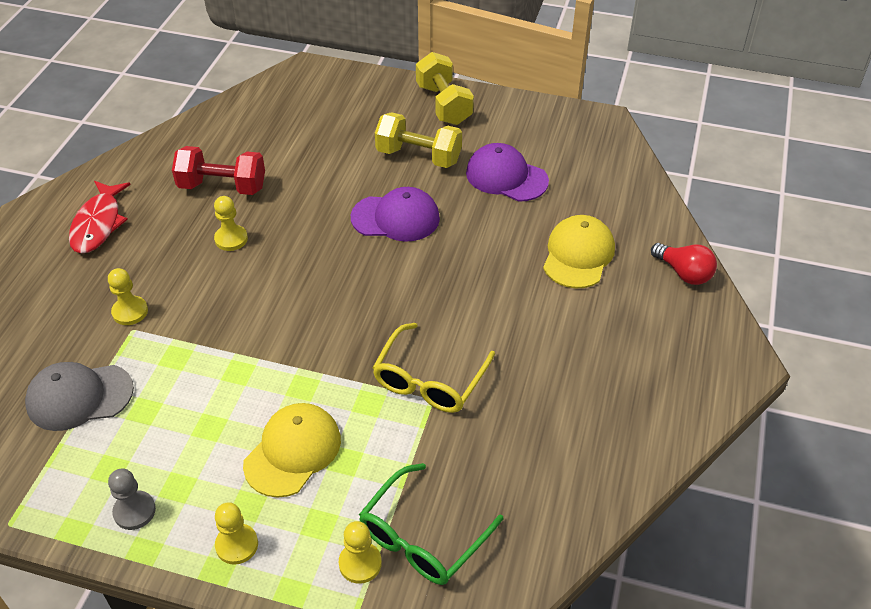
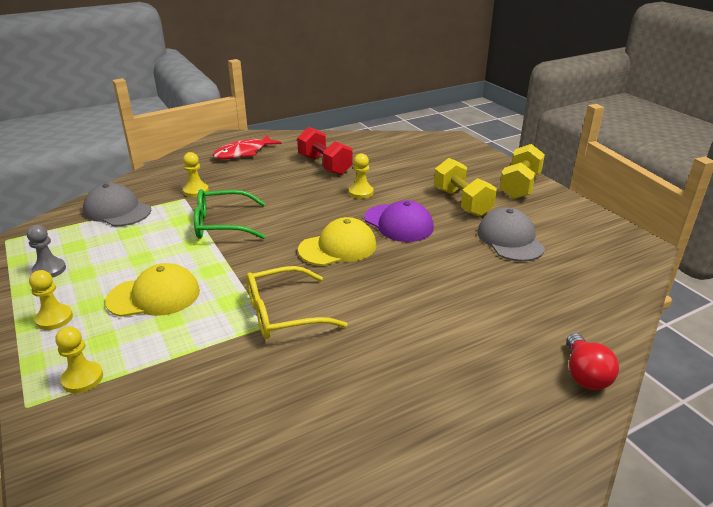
camera: 45 degrees right, 15 degrees down
(231, 239) = (291, 187): yellow pawn -> yellow pawn (361, 192)
(422, 537) = (134, 394): green glasses -> green glasses (222, 224)
(506, 177) = (510, 239): purple cap -> grey cap
(578, 255) = (501, 309): yellow cap -> yellow cap (338, 247)

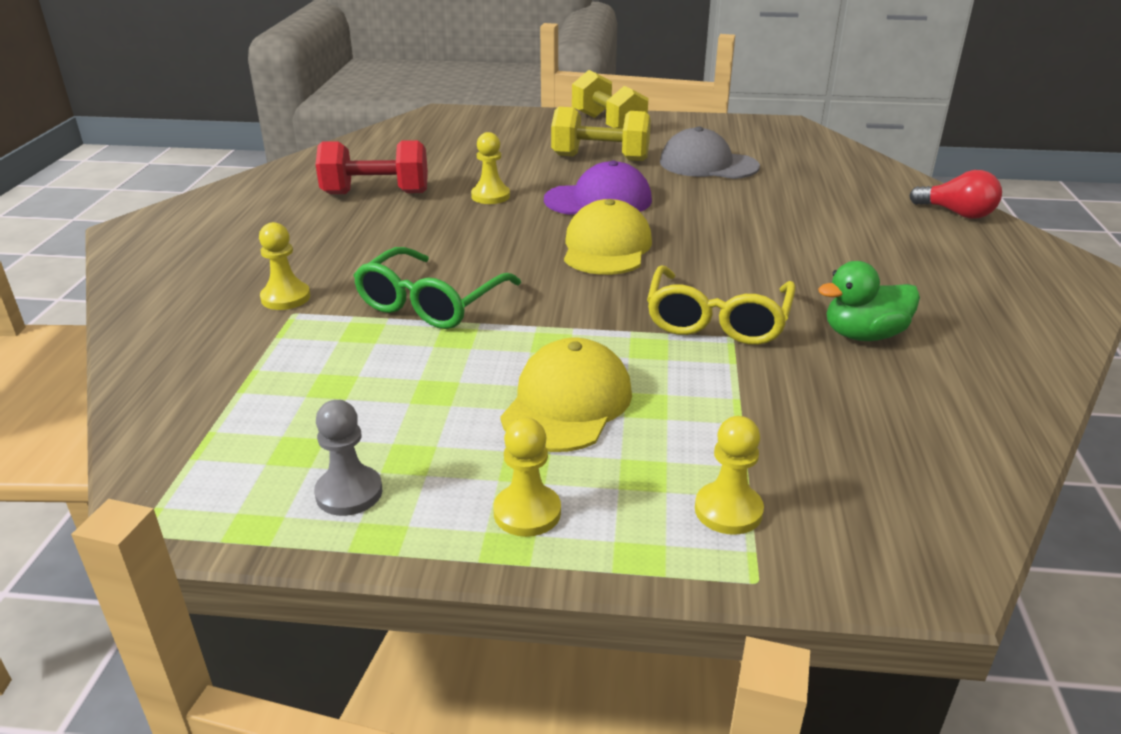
camera: 55 degrees left, 0 degrees up
(117, 210) = (231, 381): grey cap -> none
(243, 153) = (223, 231): red fish -> none
(316, 377) = (863, 335): none -> green duck

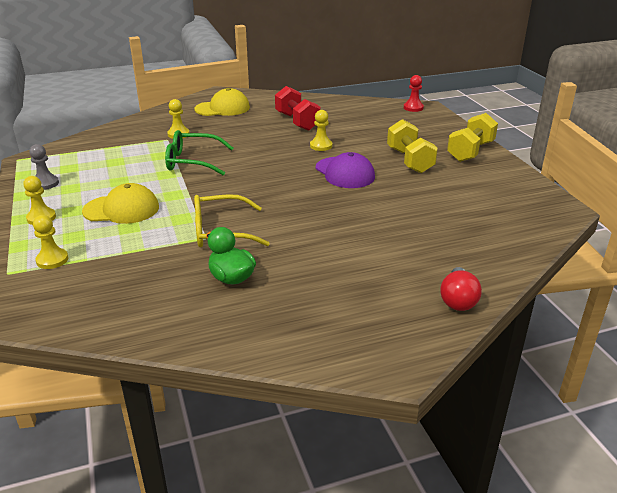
camera: 65 degrees right, 0 degrees up
(435, 119) = (413, 108): none -> red pawn
(606, 247) = (284, 187): yellow cap -> yellow cap (222, 108)
(708, 164) = (440, 194): grey cap -> none

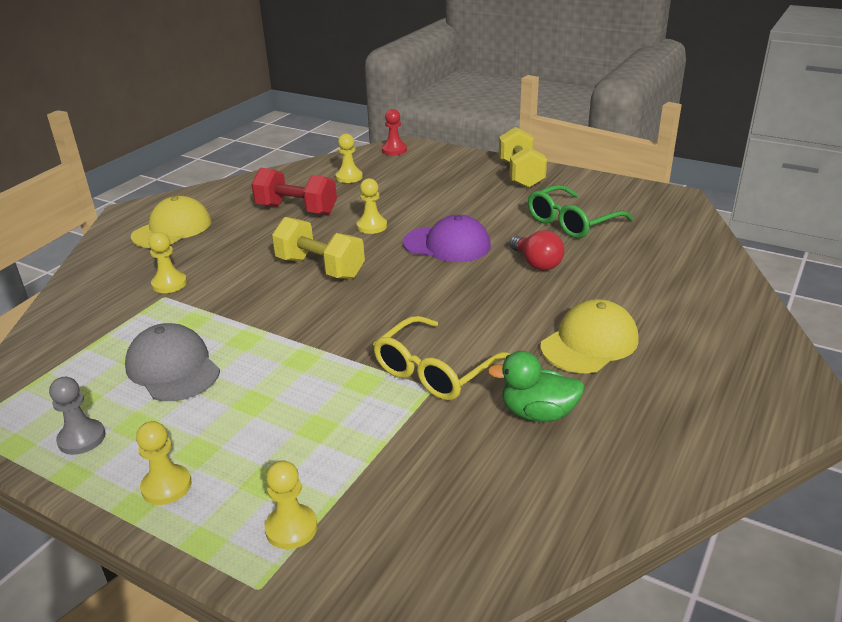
camera: 40 degrees left, 0 degrees up
(119, 172) = (173, 368): none -> grey cap
(121, 209) = (266, 411): yellow cap -> yellow cap (589, 343)
(192, 161) = (251, 309): green glasses -> green glasses (571, 222)
(357, 114) = (349, 177): none -> yellow pawn
(409, 160) = (485, 205): yellow dumbbell -> yellow dumbbell (320, 268)
(458, 300) = (745, 316): red light bulb -> red light bulb (536, 263)

